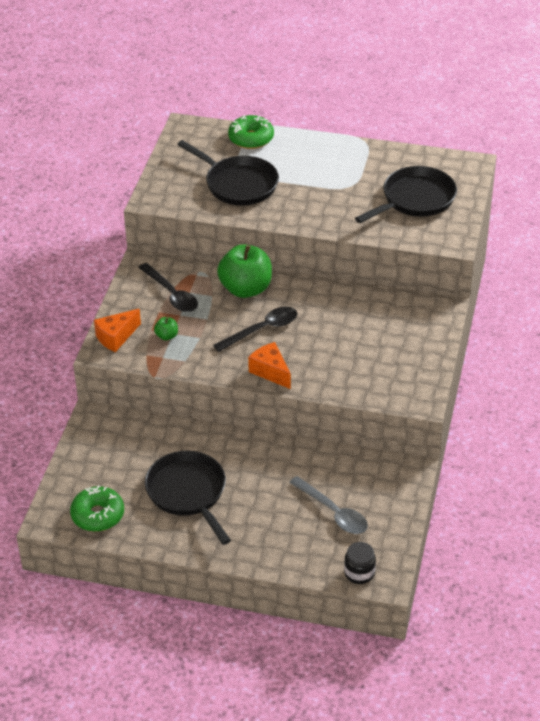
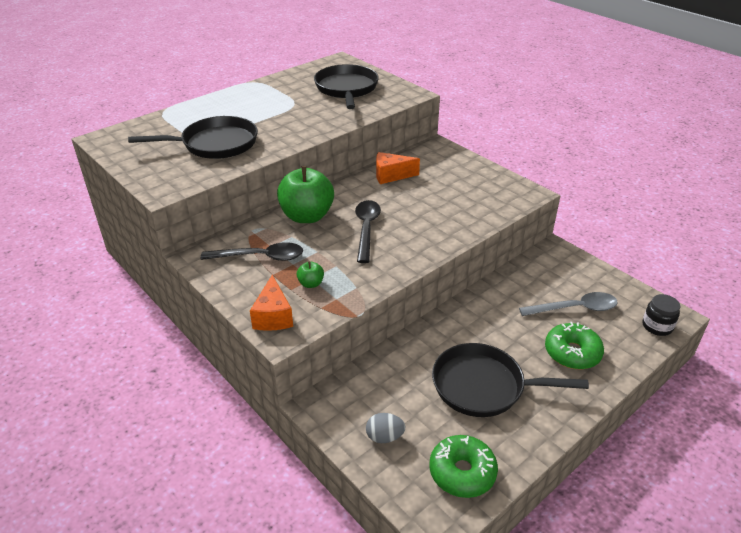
camera: 55 degrees left, 5 degrees down
(95, 463) = (384, 437): none -> grey egg
(251, 139) = (171, 118): green donut -> green donut (572, 353)
(270, 372) = (423, 246): orange cheese -> orange cheese (391, 175)

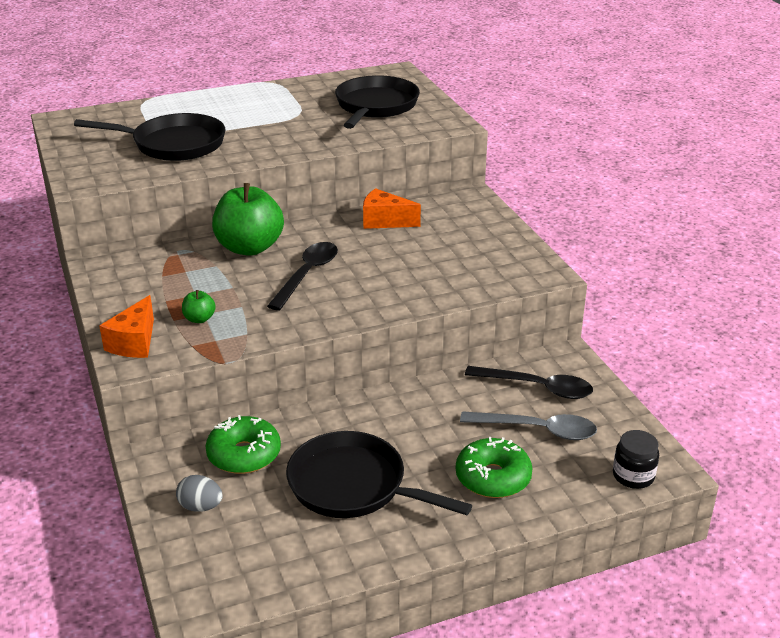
camera: 20 degrees right, 5 degrees down
(260, 257) = (165, 280): black spoon -> black spoon (537, 387)
(462, 472) = (260, 565): green donut -> green donut (244, 455)

